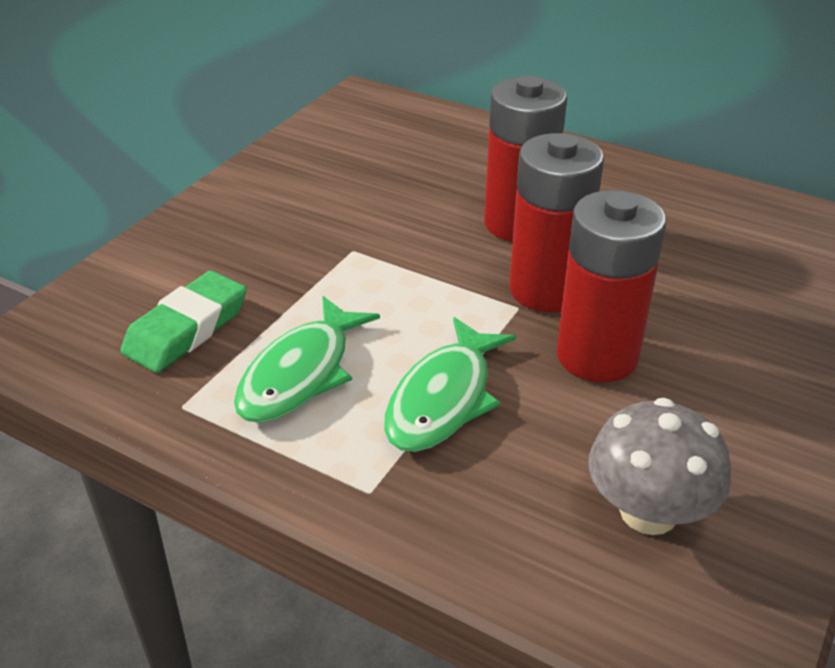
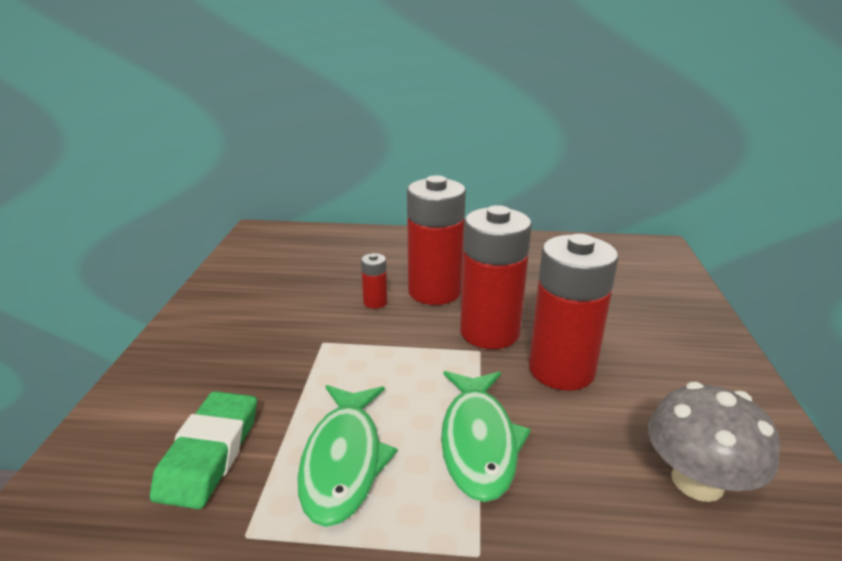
camera: 25 degrees left, 10 degrees down
(439, 219) = (375, 302): none -> red battery

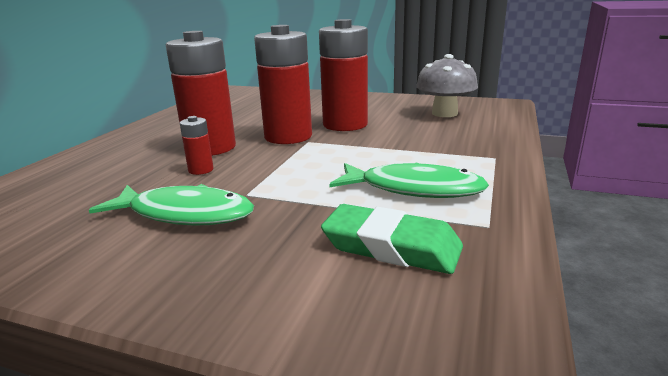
camera: 75 degrees left, 5 degrees down
(478, 442) = (405, 150): green fish -> green fish (185, 214)

